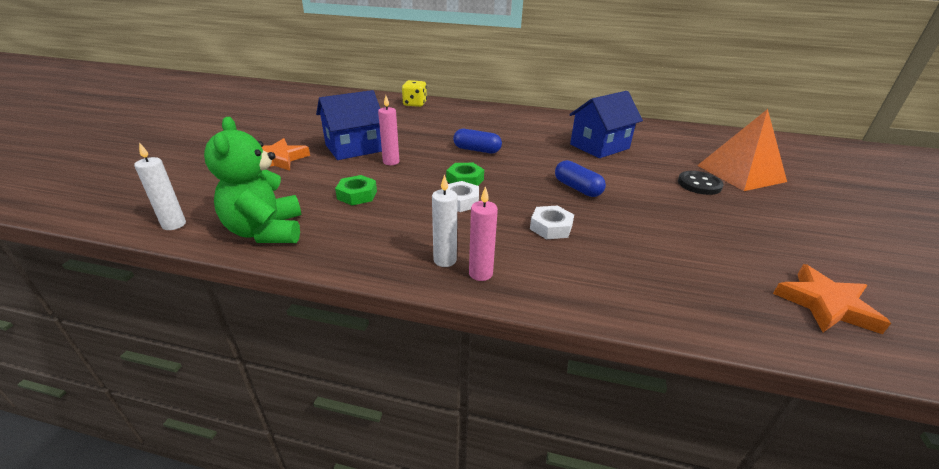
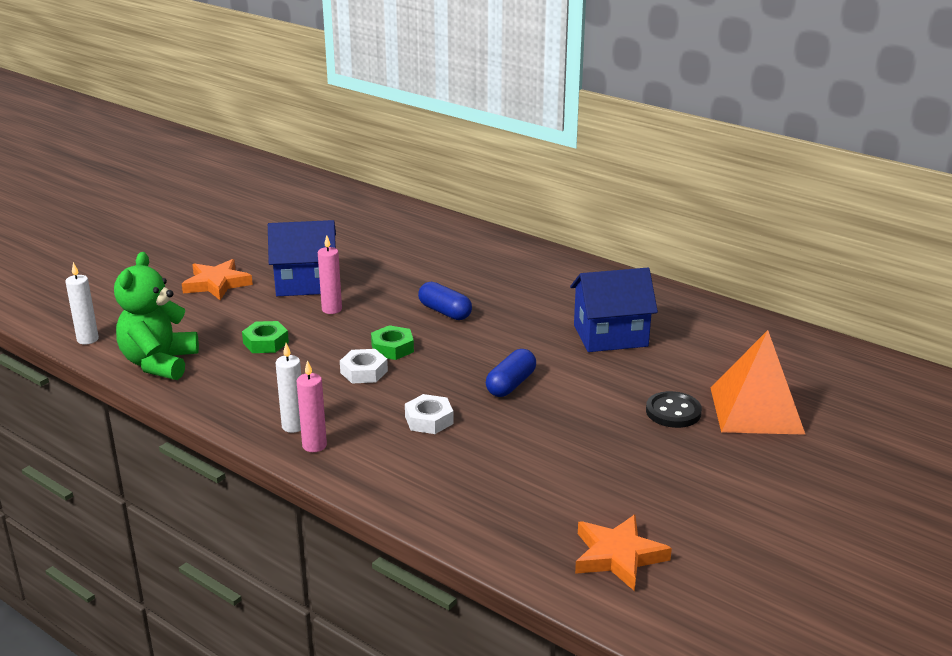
camera: 25 degrees right, 5 degrees down
(415, 104) = (433, 227): yellow dice -> none
(577, 188) = (511, 384): blue capsule -> blue capsule turned 45 degrees clockwise

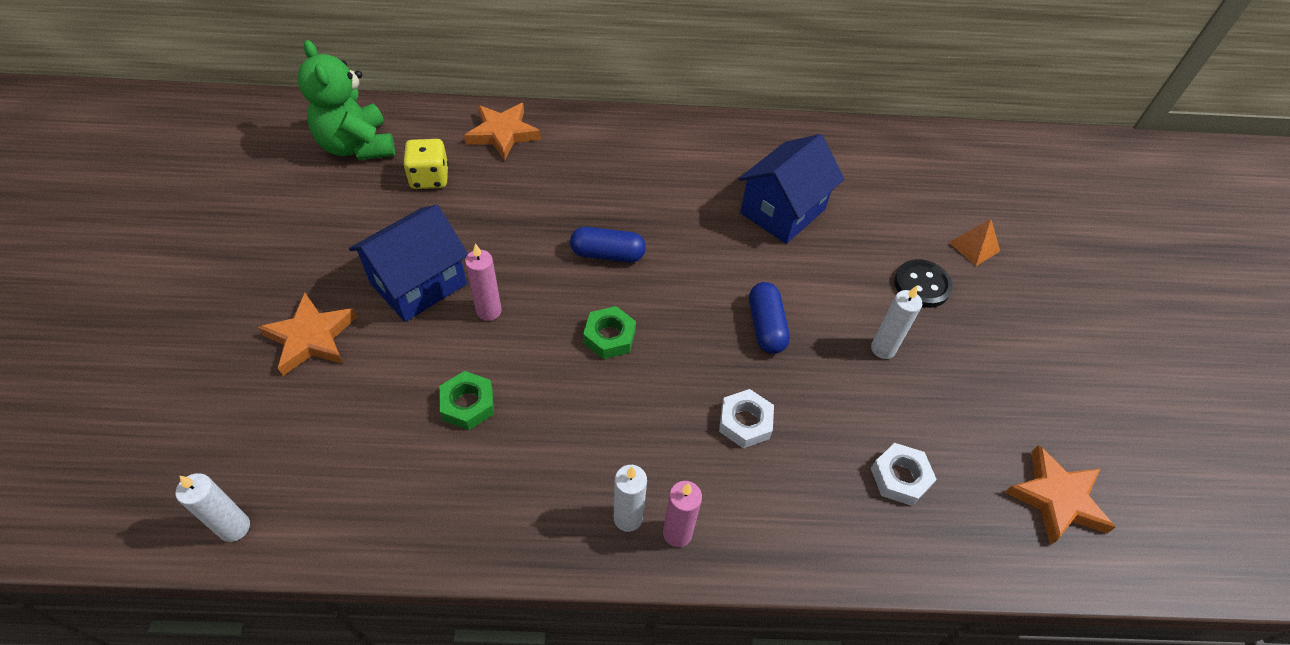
camera: 40 degrees left, 25 degrees up
(159, 363) = (374, 513): green teddy bear -> green teddy bear (357, 146)
(364, 372) = (616, 389): white nut -> white nut (900, 477)
(375, 240) = (429, 178): none -> yellow dice
(452, 235) = (503, 134): none -> orange star
(587, 429) = (883, 349): none -> white candle
(756, 410) = (974, 246): orange pyramid -> orange pyramid, size x0.46

